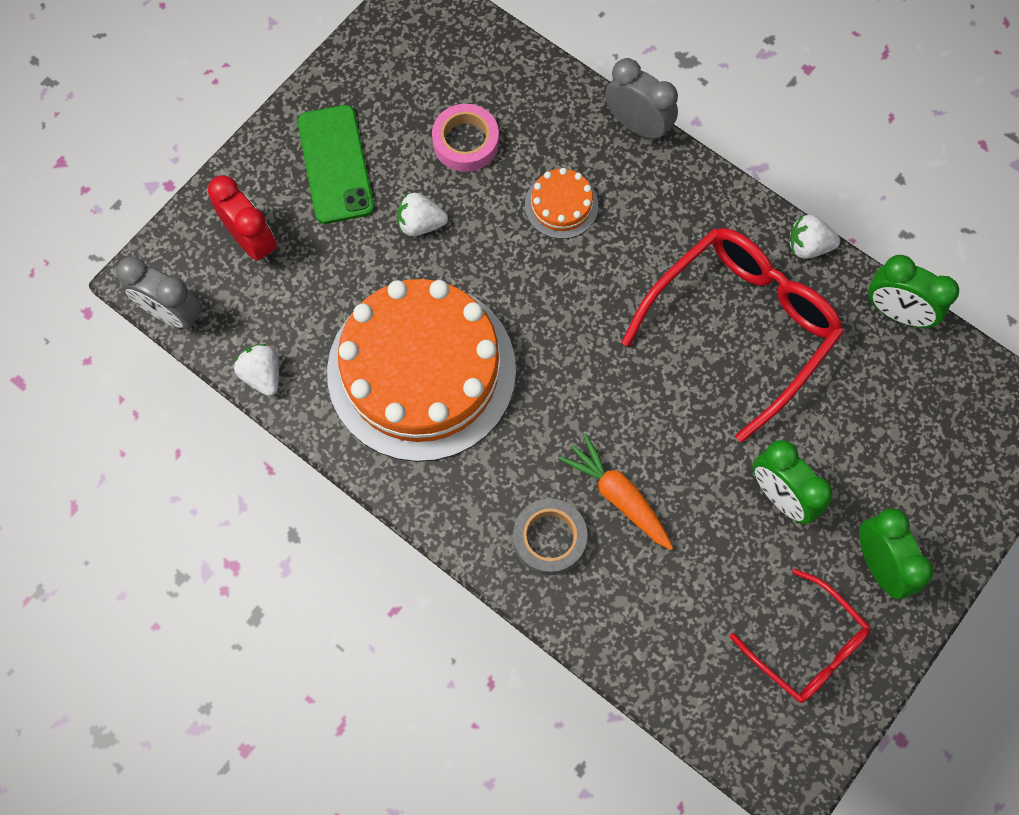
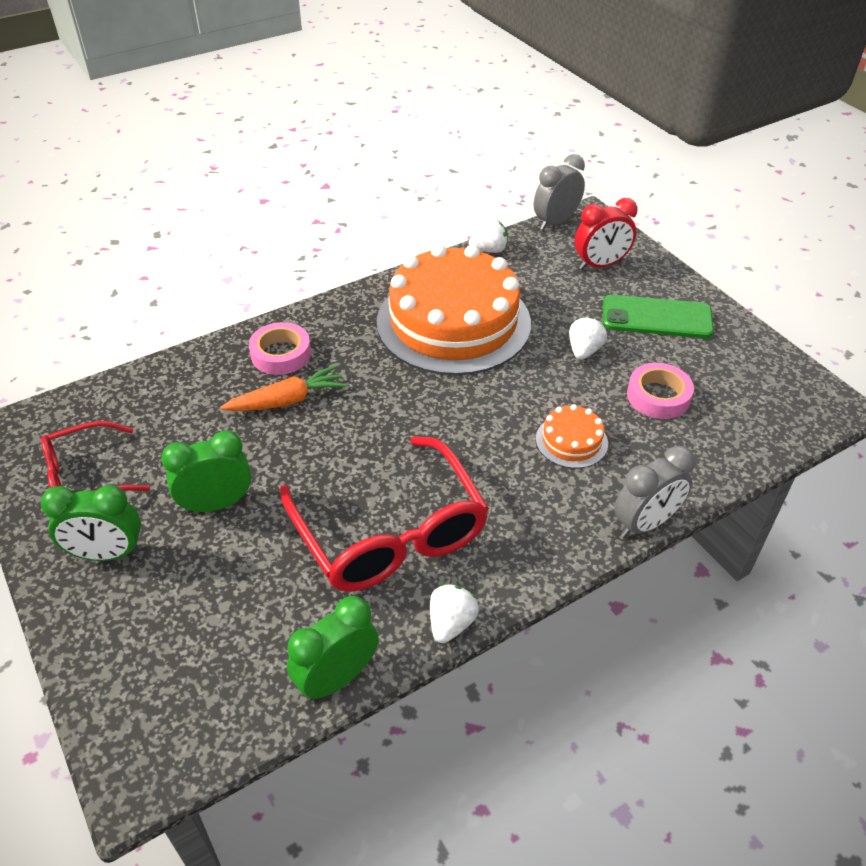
camera: 110 degrees right, 25 degrees down
(549, 539) = (281, 354): grey tape -> pink tape

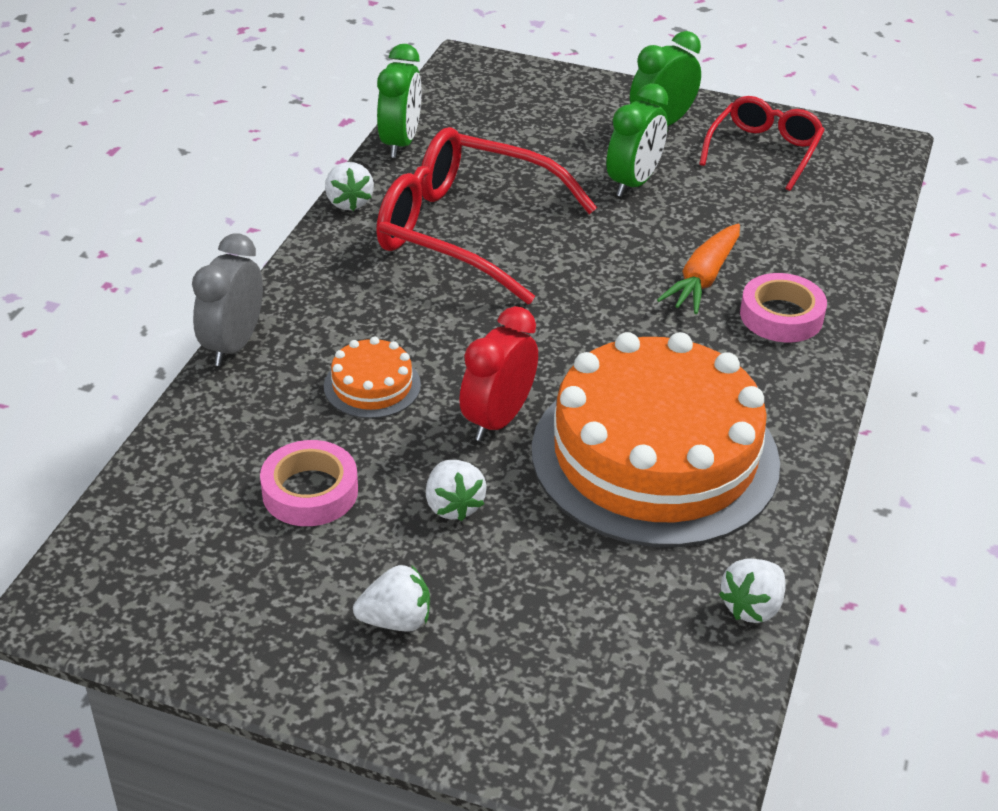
camera: 140 degrees right, 5 degrees down
(555, 222) = (724, 741): grey clock -> none
(600, 265) = (562, 681): red clock -> red clock (497, 419)
(656, 318) = (396, 620): green phone -> white strawberry

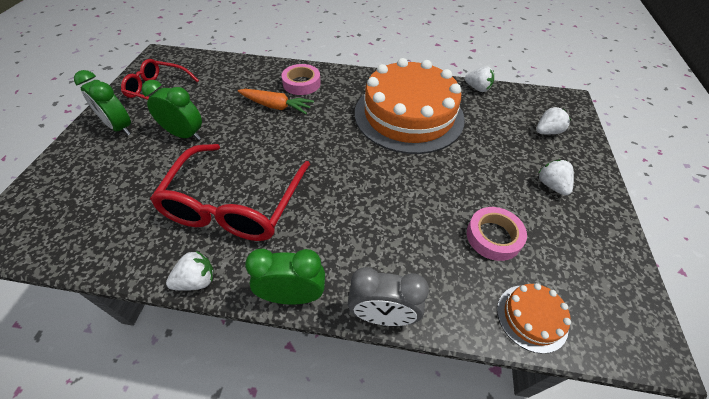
camera: 100 degrees left, 10 degrees up
(372, 385) = (398, 225): orange cake -> orange cake (531, 317)
(400, 143) = (112, 262): green clock -> green clock (293, 296)
(453, 506) = (472, 176): white strawberry -> white strawberry (547, 132)
(497, 419) = (405, 168): red clock -> none

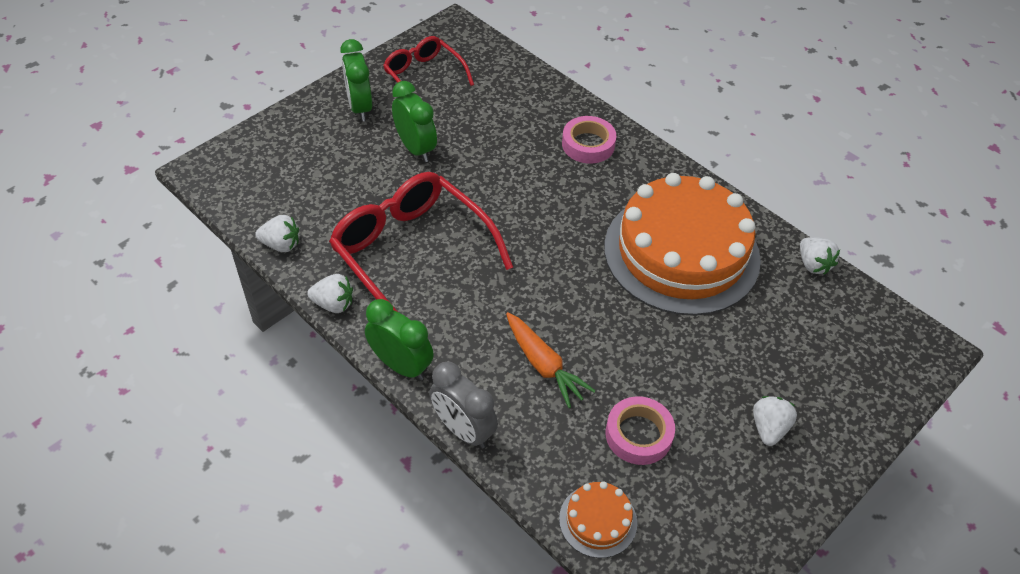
camera: 35 degrees right, 0 degrees up
(235, 205) = (411, 253): red glasses -> red glasses turned 90 degrees clockwise
(276, 106) = (534, 161): orange carrot -> orange carrot (543, 365)
(547, 132) = (843, 369): white strawberry -> white strawberry (281, 244)

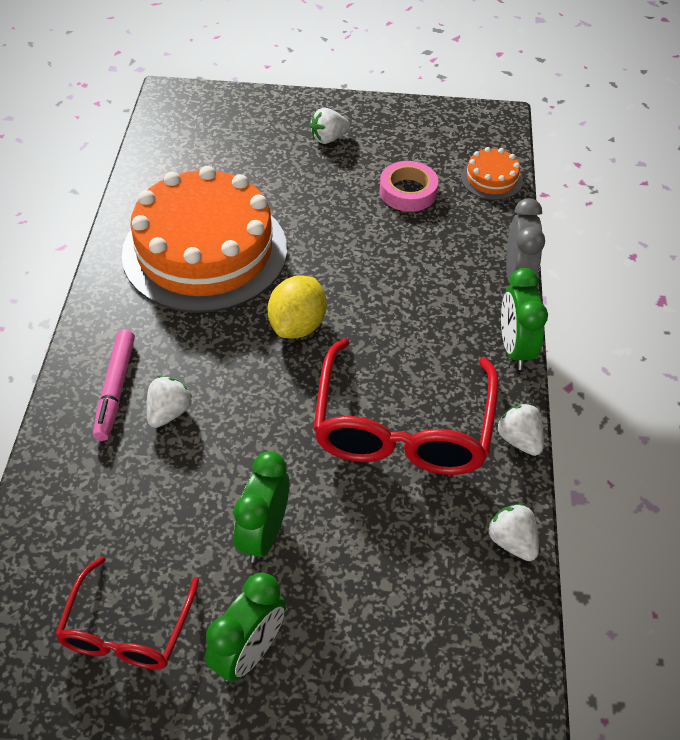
camera: 130 degrees left, 0 degrees up
(543, 365) = (412, 268): orange carrot -> none
(554, 257) = (297, 325): none -> yellow lemon
(588, 144) = (116, 389): pink tape -> pink marker
(813, 264) = (140, 175): white strawberry -> white strawberry (169, 412)

